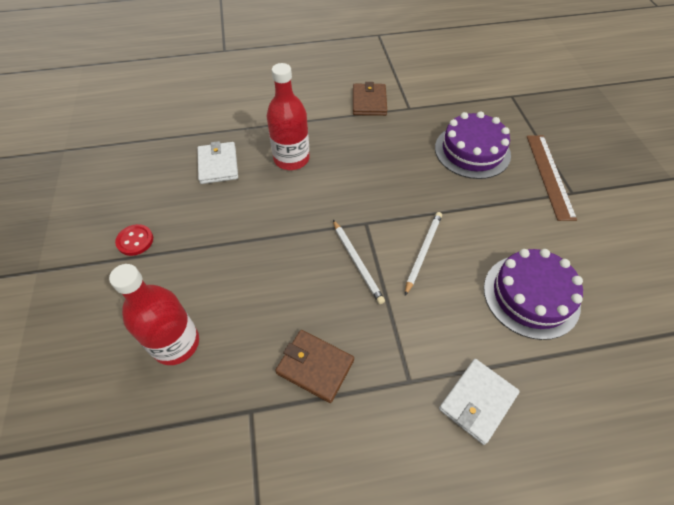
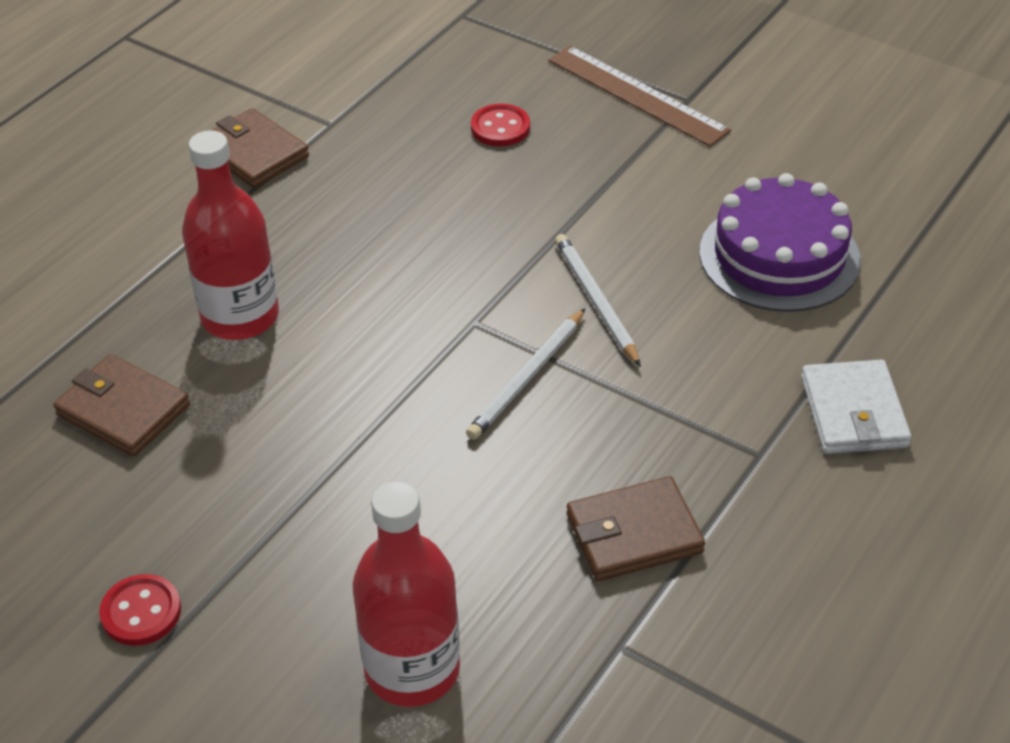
camera: 45 degrees left, 10 degrees down
(218, 165) = (123, 410): white wallet -> brown wallet
(357, 262) = (527, 378): white pencil -> white pencil turned 105 degrees clockwise
(472, 151) = (500, 128): purple cake -> red button

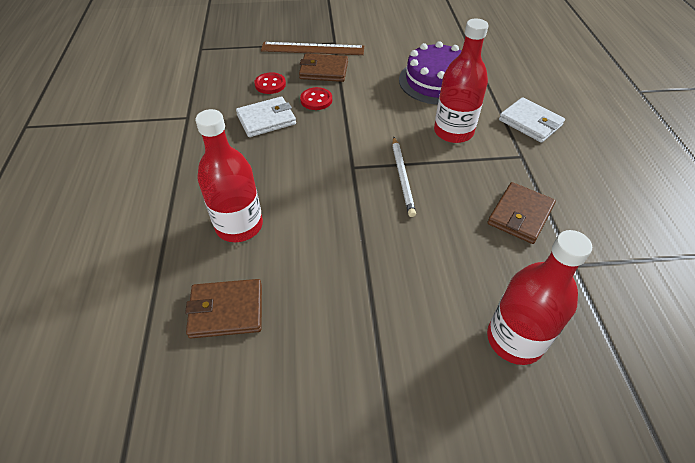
camera: 40 degrees left, 5 degrees up
(141, 612) = (358, 414): red button -> red button (316, 100)
(253, 153) = (161, 147): brown wallet -> brown wallet (324, 70)
(433, 183) = (266, 119): none -> white wallet
(595, 301) = (391, 132): white pencil -> none
(696, 354) = (453, 132): none -> red bottle

